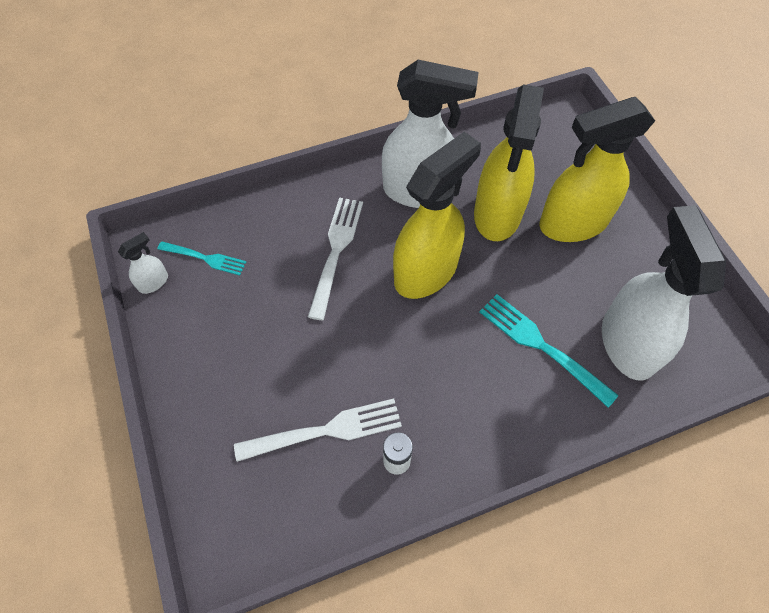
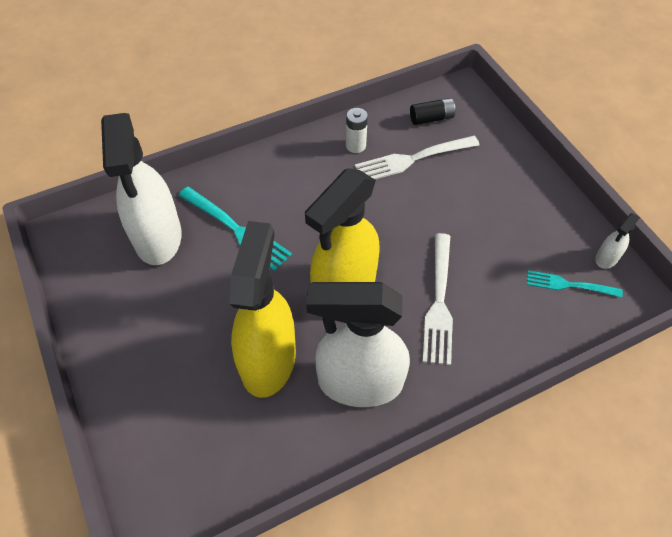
camera: 175 degrees right, 5 degrees down
(284, 504) = (431, 118): none -> black battery
(572, 223) = (184, 354): yellow spray bottle -> none

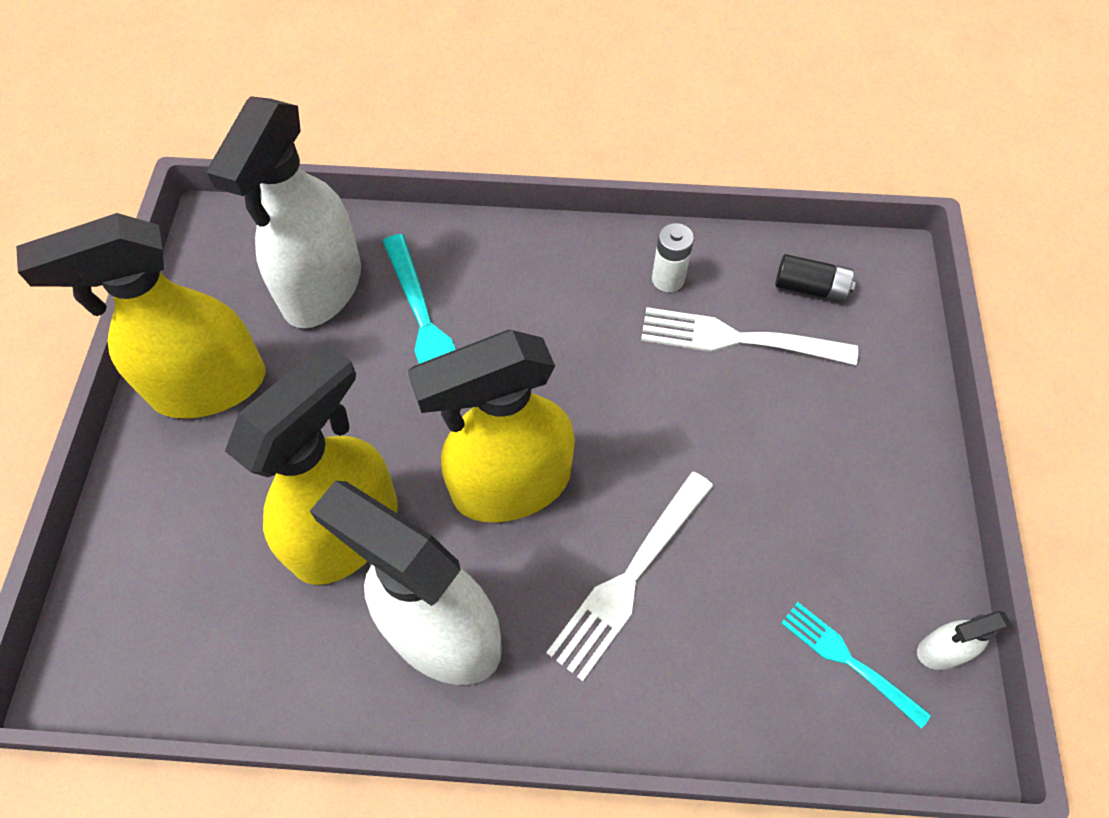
camera: 30 degrees right, 5 degrees up
(124, 324) = (208, 386): none -> yellow spray bottle

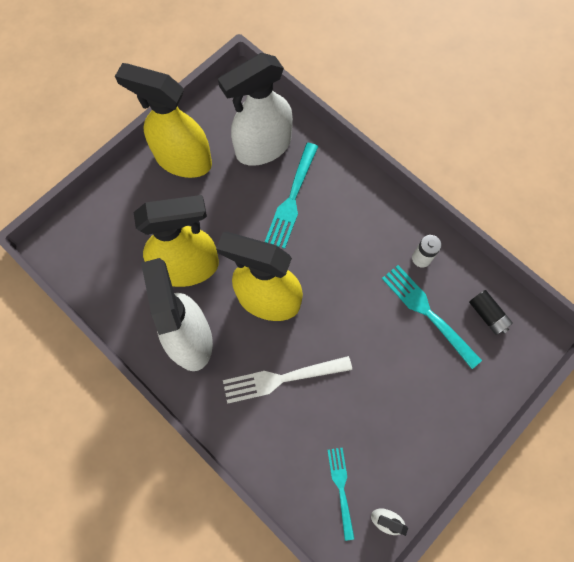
camera: 40 degrees right, 10 degrees up
(739, 339) = (428, 313): white fork -> turquoise fork

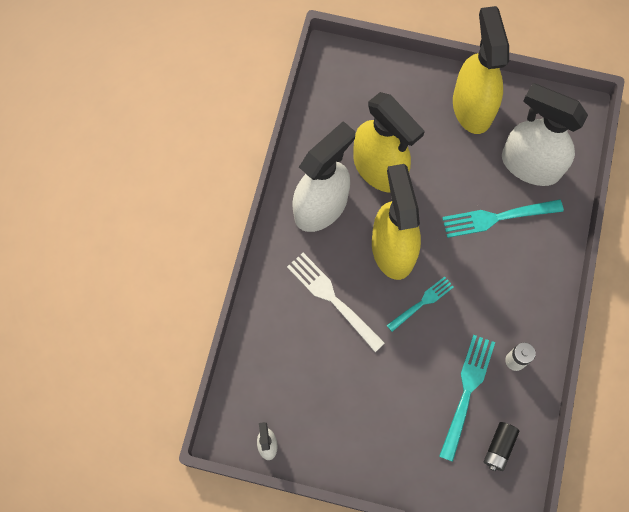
camera: 60 degrees right, 0 degrees up
(341, 489) = (271, 396): turquoise fork -> turquoise fork (421, 303)

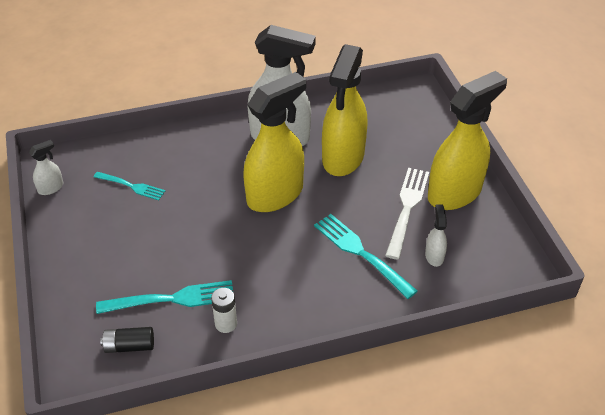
camera: 60 degrees right, 25 degrees down
(333, 299) = (203, 176): white fork -> white fork (407, 209)
(421, 303) = (238, 233): turquoise fork -> turquoise fork (131, 186)
(530, 165) = (434, 256): white spray bottle -> white spray bottle, size x0.42

